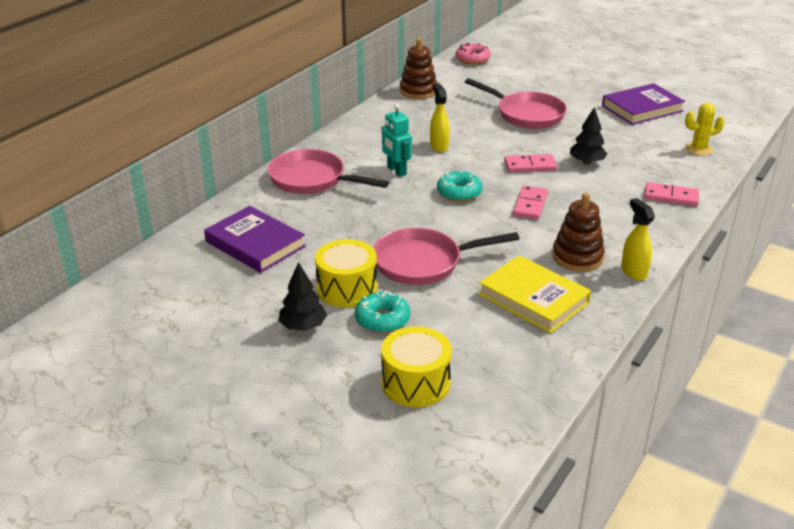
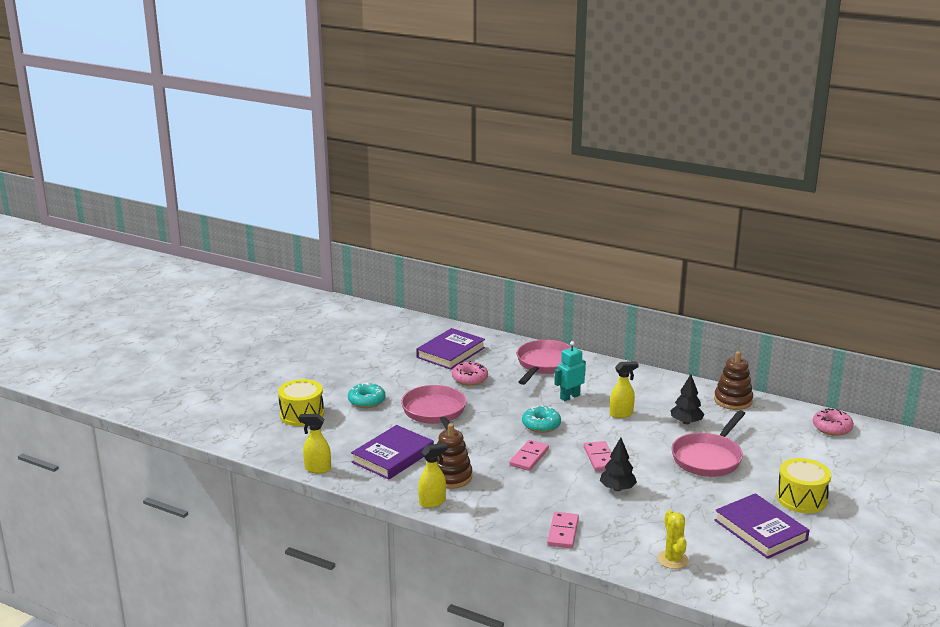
camera: 85 degrees right, 10 degrees down
(303, 326) = (359, 376): black tree -> black tree (686, 422)
(336, 233) = (470, 379): none -> pink donut
(347, 289) = (400, 387): yellow drum -> yellow drum (801, 499)
(530, 205) = (529, 457): pink domino -> pink domino turned 75 degrees counterclockwise
(533, 299) = (393, 456): yellow book -> purple book
(570, 364) = (317, 469): none -> yellow spray bottle

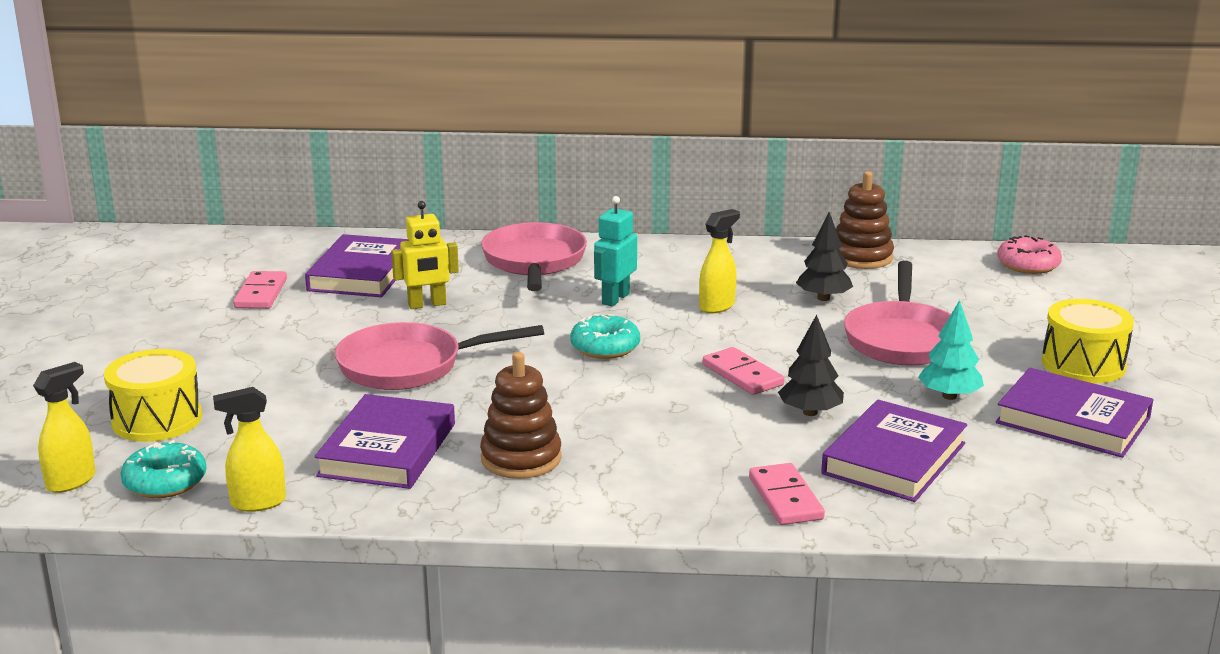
camera: 25 degrees left, 0 degrees up
(366, 401) = (267, 373): turquoise donut -> turquoise donut (165, 482)
(432, 502) = (522, 506): yellow spray bottle -> yellow spray bottle (71, 481)
(435, 413) = (409, 366): pink pan -> pink pan turned 60 degrees counterclockwise
(470, 379) = (427, 305): pink donut -> yellow robot
(529, 457) = (628, 398): pink domino -> pink domino (261, 293)
(639, 526) = (894, 459): none -> purple book
(672, 560) = (992, 495): yellow cactus -> none
(703, 498) = (949, 396): none -> turquoise tree

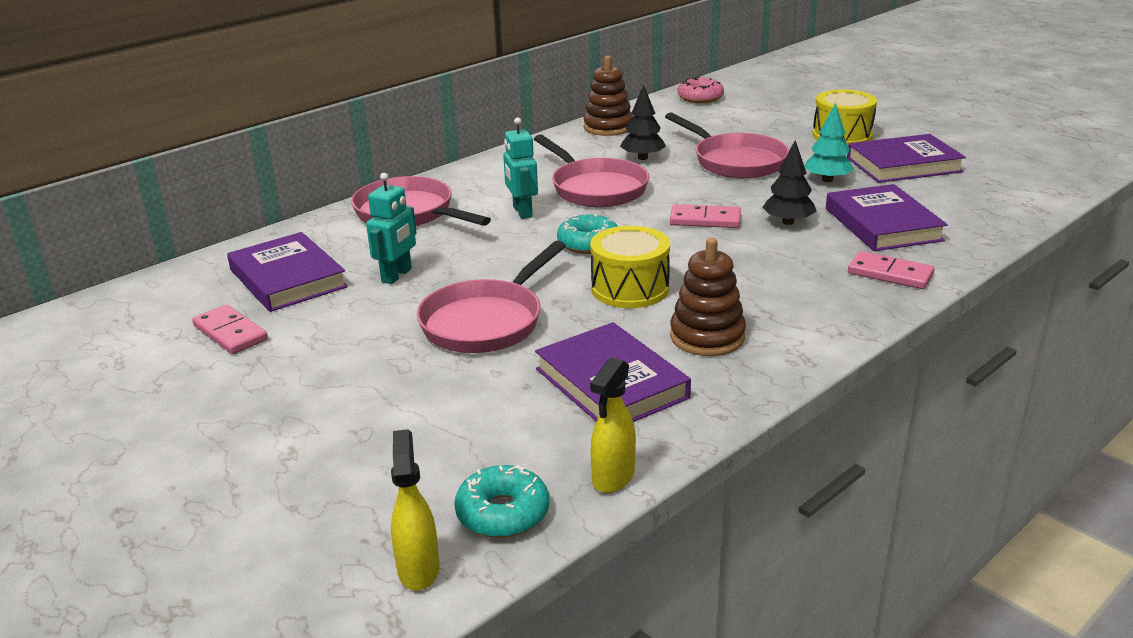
camera: 45 degrees left, 5 degrees up
(157, 420) = (375, 473): yellow drum -> yellow drum (630, 288)
(427, 305) = (397, 275): yellow robot -> turquoise robot
(717, 306) = (595, 188): yellow spray bottle -> pink pan

